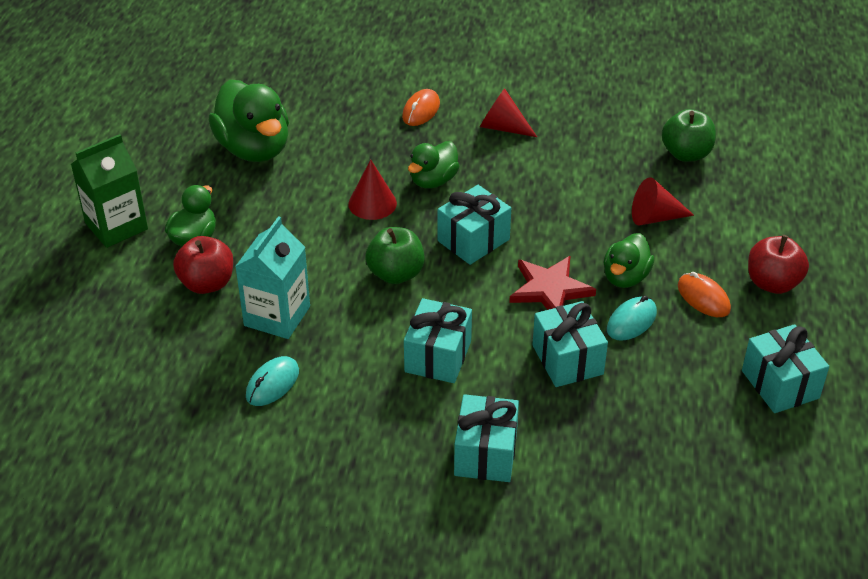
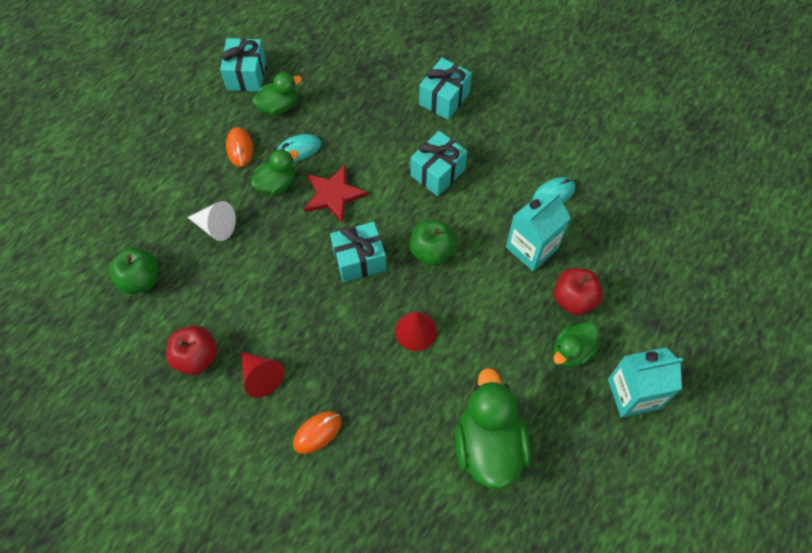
camera: 155 degrees left, 20 degrees up
(116, 226) = (633, 394): green carton -> turquoise carton
(433, 181) = (355, 336): green duck -> green duck (278, 106)
(567, 360) = (358, 138): turquoise gift -> none
(655, 217) = (216, 226): red cone -> white cone
(772, 283) = (187, 141): red apple -> red apple (196, 357)

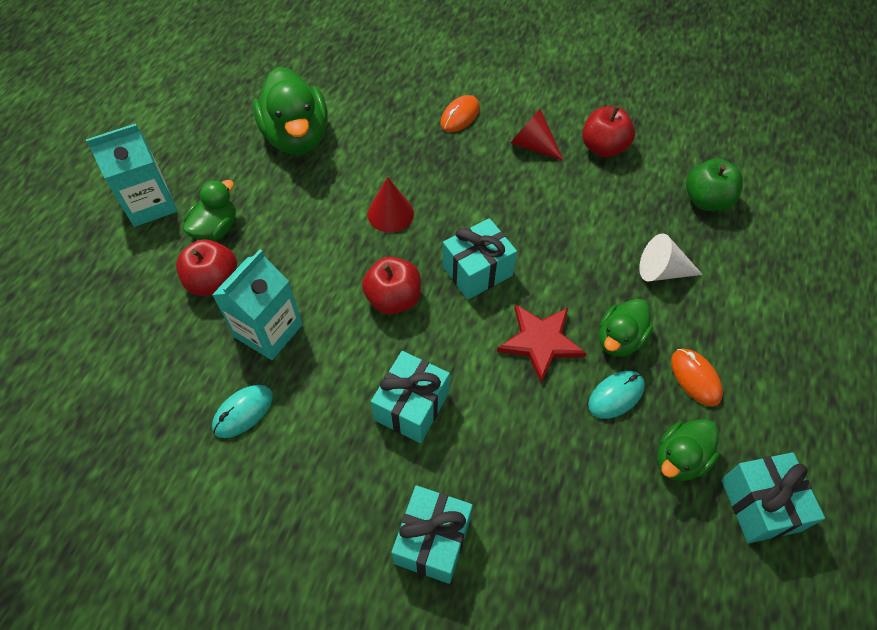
camera: 165 degrees right, 5 degrees down
(432, 251) = (393, 299): green apple -> red apple

